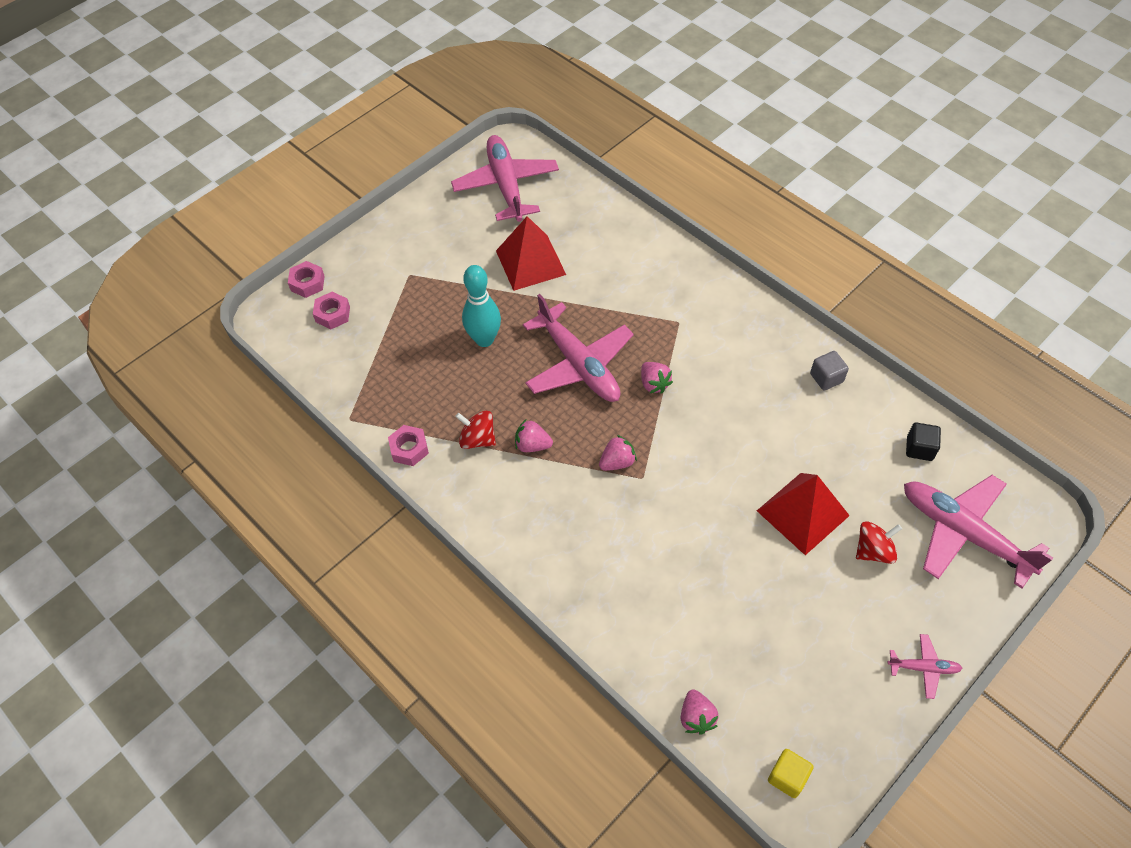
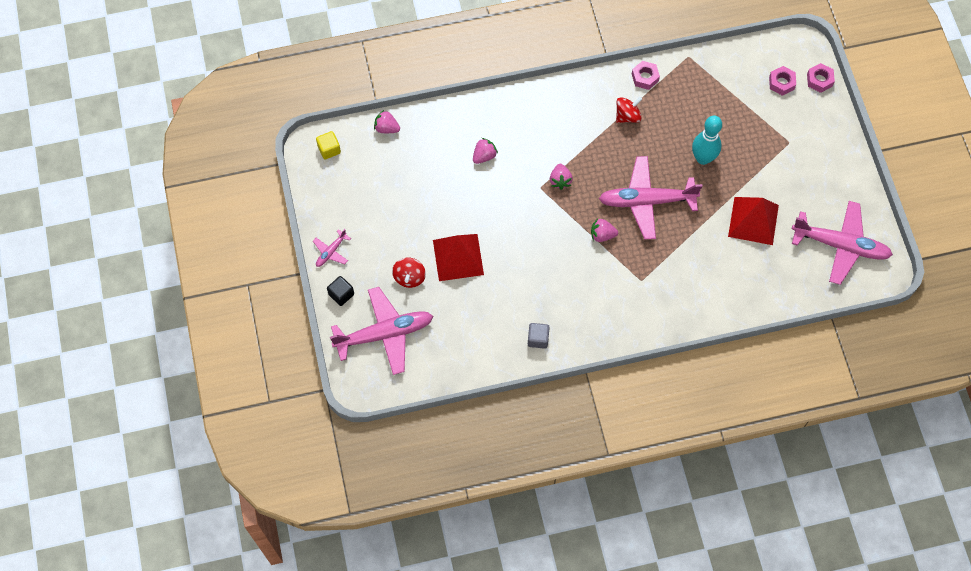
camera: 120 degrees right, 10 degrees up
(532, 445) = (603, 142): pink strawberry -> pink strawberry (484, 156)
(919, 448) = (452, 354): black cube -> black cube (341, 294)

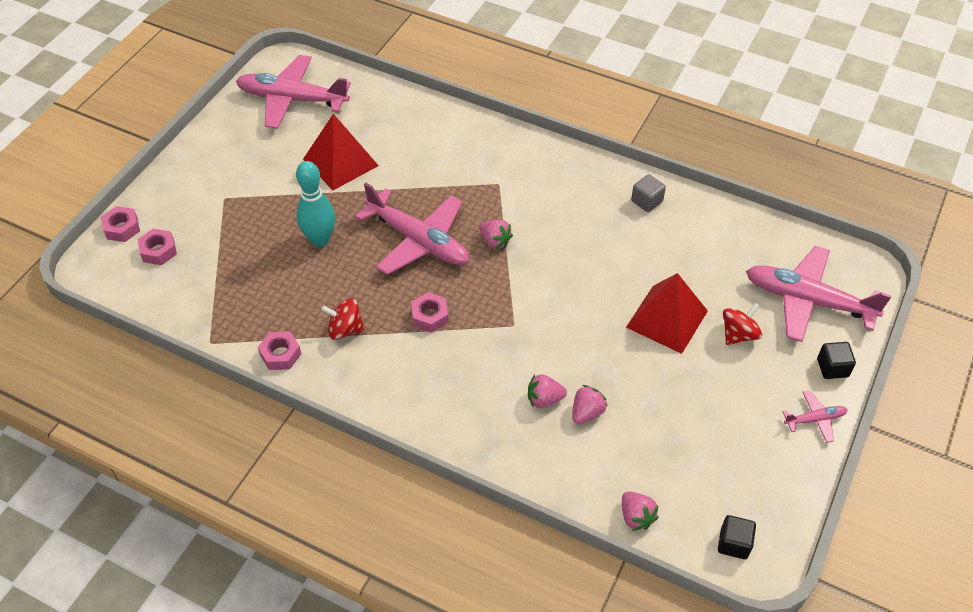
camera: 140 degrees left, 15 degrees down
(329, 149) = (733, 543): yellow cube -> black cube
(560, 180) = (485, 317): pink strawberry -> pink strawberry (587, 412)
(591, 158) = (430, 316): none -> pink nut
(840, 245) = (292, 99): pink plane -> pink plane turned 45 degrees counterclockwise

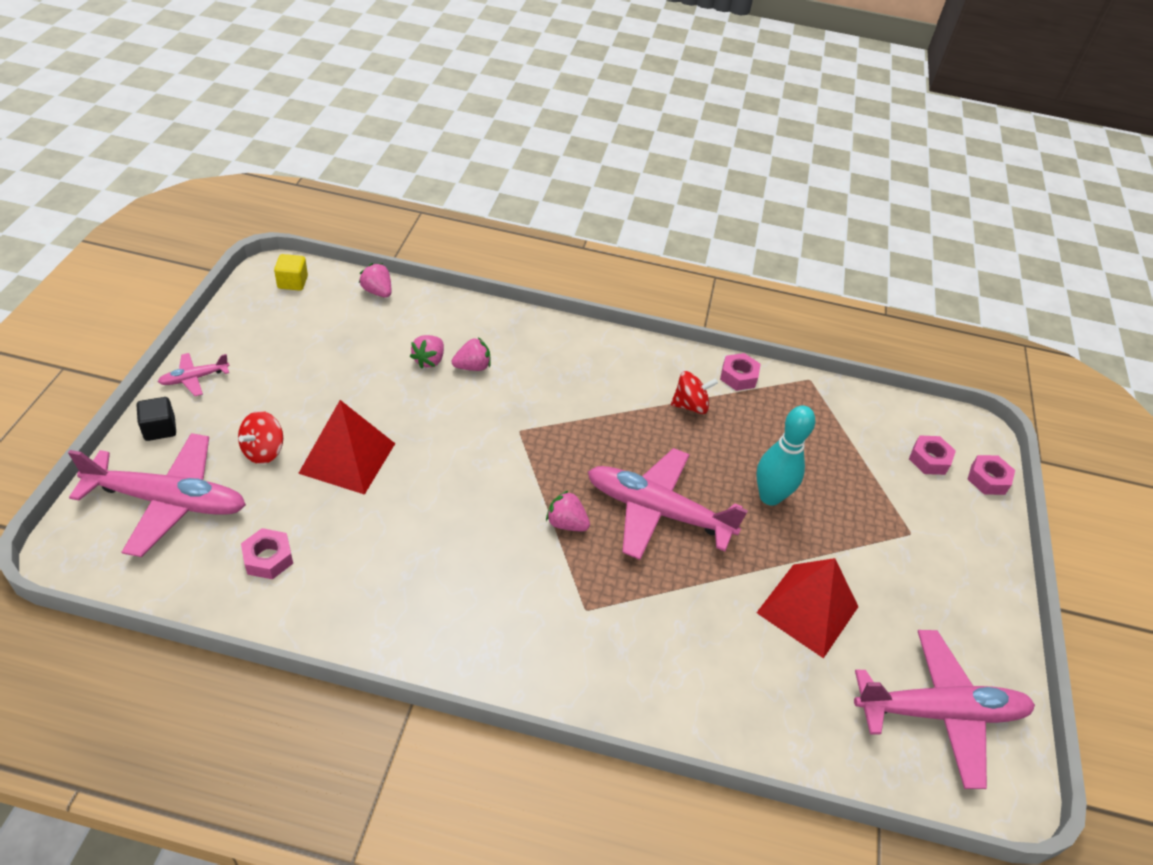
camera: 160 degrees right, 5 degrees down
(430, 316) = (610, 428): pink nut -> pink nut (268, 558)
(646, 201) = (374, 614): grey cube -> none
(733, 543) = (292, 282): black cube -> yellow cube

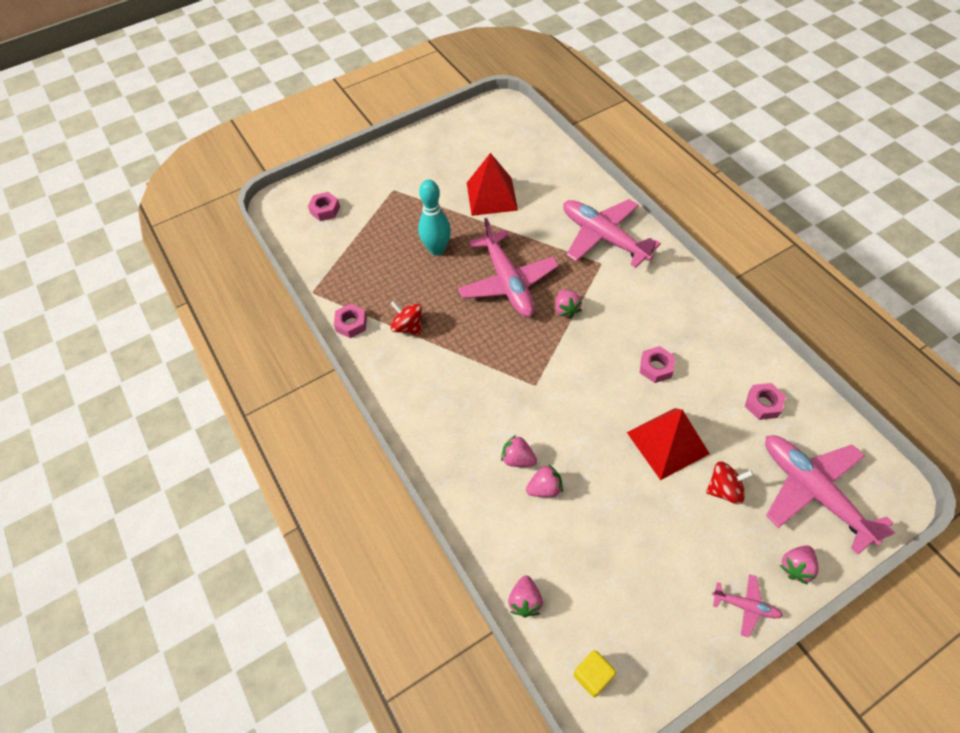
camera: 125 degrees left, 10 degrees up
(160, 429) = (796, 567): black cube -> pink strawberry
(939, 713) = (489, 134): pink plane -> pink plane (604, 237)
(987, 479) = (313, 184): pink nut -> pink nut (656, 367)

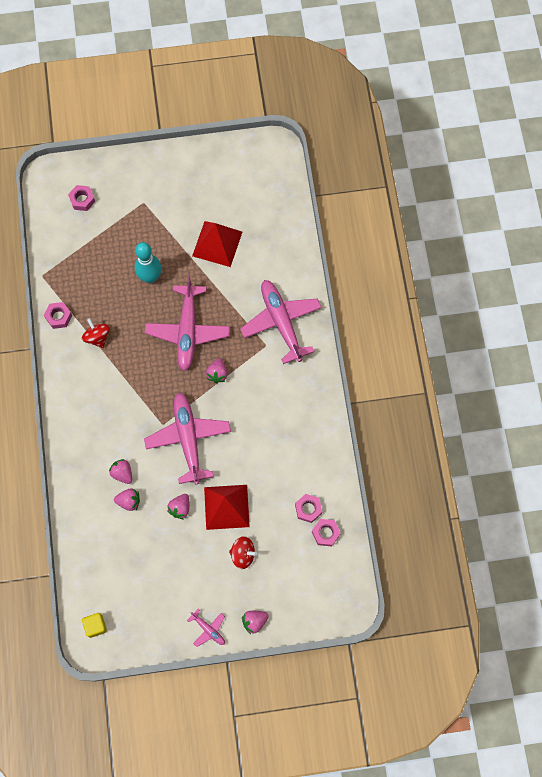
camera: 20 degrees right, 15 degrees up
(525, 601) = (79, 566): pink strawberry -> pink strawberry (180, 508)
(656, 367) = (253, 449): pink nut -> pink nut (325, 533)
(813, 492) = (299, 582): pink plane -> pink plane (188, 439)

